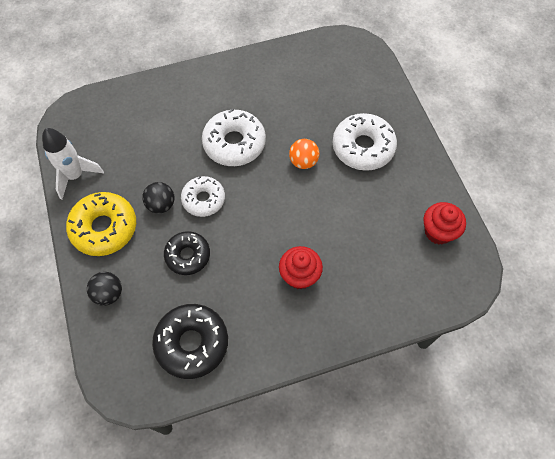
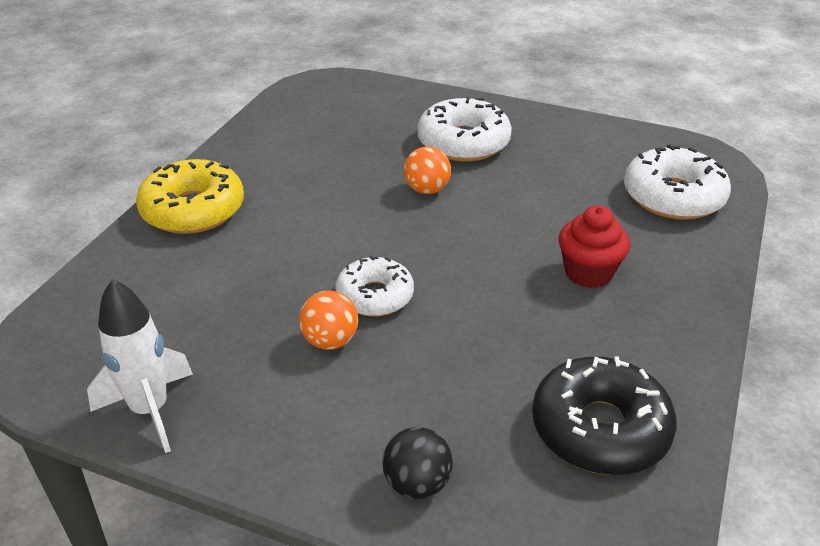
camera: 50 degrees left, 25 degrees down
(104, 228) = (291, 425): yellow donut -> yellow donut (193, 210)
(161, 205) = (330, 341): black ball -> orange ball
(188, 255) = (447, 357): black donut -> none
(234, 143) = (325, 227): white donut -> white donut (673, 197)
(438, 231) = (632, 151): red cupcake -> none

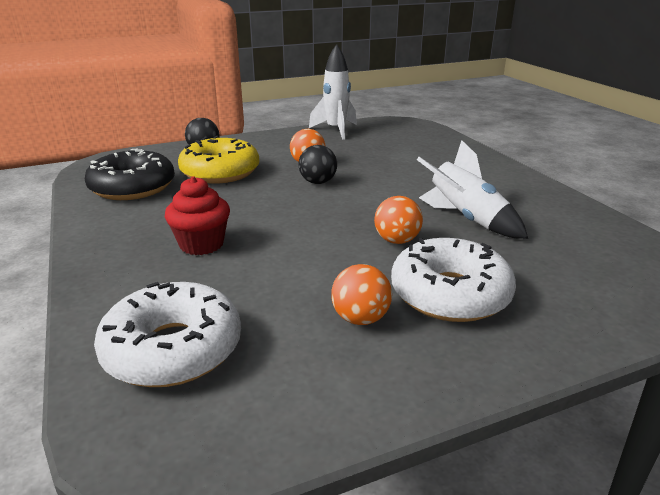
camera: 135 degrees right, 10 degrees down
(193, 210) = (487, 171): yellow donut -> yellow donut (220, 172)
(339, 177) = (466, 219): none -> white rocket
(375, 296) = (318, 182): white donut -> black ball
(539, 158) = (360, 318): none -> orange ball

